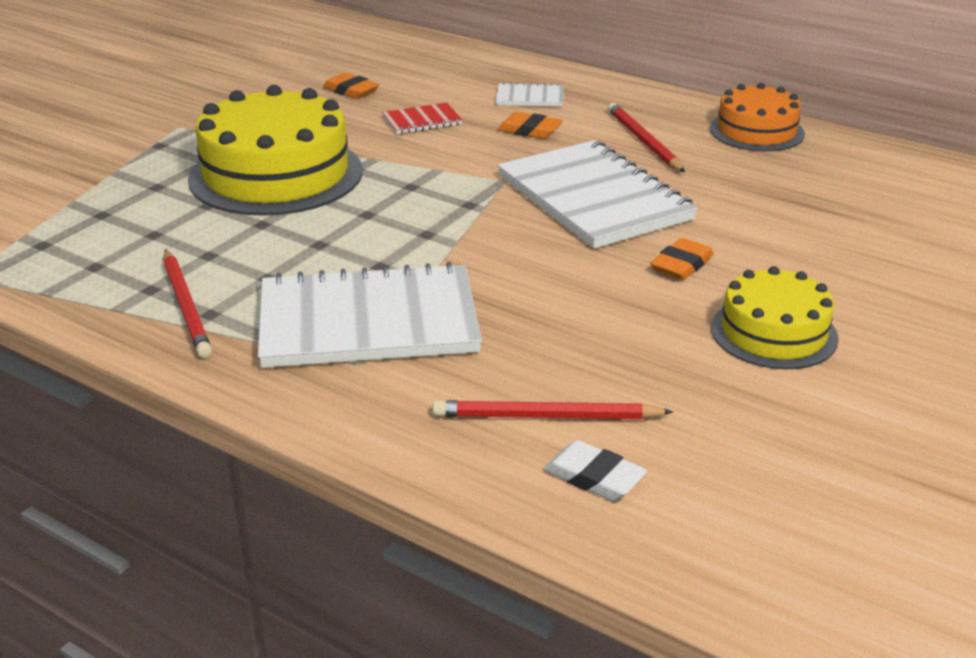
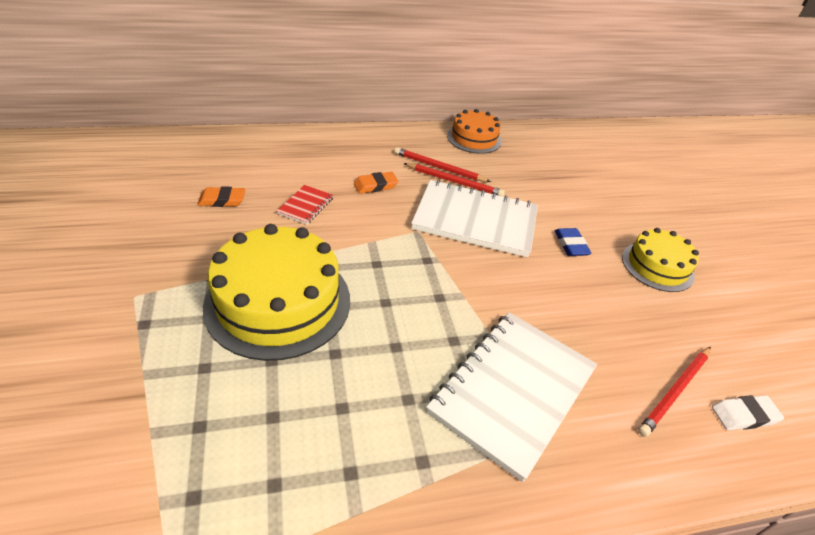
camera: 50 degrees left, 10 degrees up
(186, 306) = (397, 467): red pencil -> red pencil (454, 182)
(530, 98) = (340, 160): white notebook -> none
(681, 265) = (571, 245): orange eraser -> blue eraser

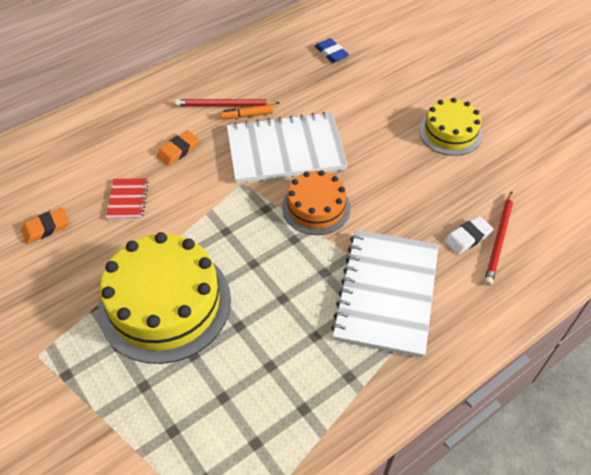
camera: 20 degrees left, 10 degrees up
(454, 182) = (247, 115): red pencil -> orange marker
(474, 138) = (240, 57): orange cake -> orange cake (316, 207)
(571, 245) = (375, 141): blue eraser -> blue eraser (331, 53)
(744, 415) = (550, 237): white eraser -> white eraser (467, 237)

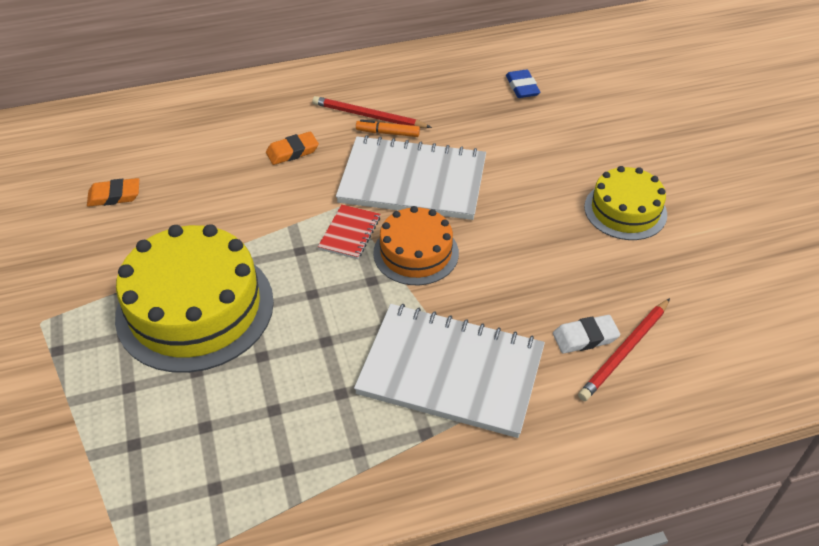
camera: 20 degrees right, 5 degrees down
(128, 200) = (212, 189): red notebook -> red notebook (349, 233)
(386, 293) = (450, 372): white notebook -> white notebook turned 75 degrees clockwise

